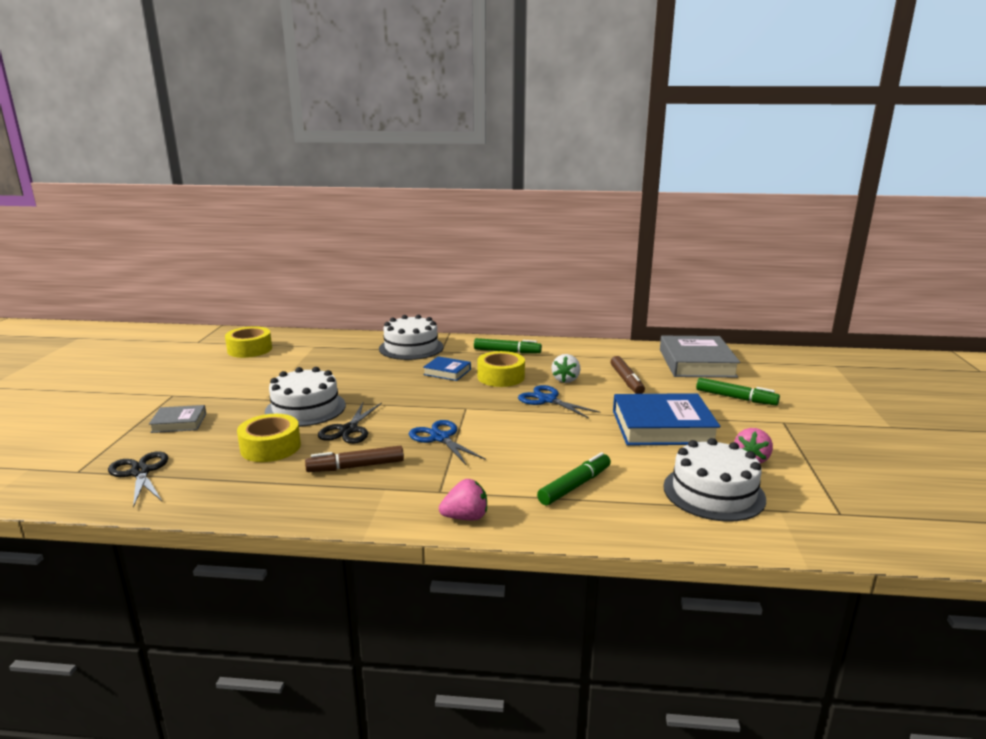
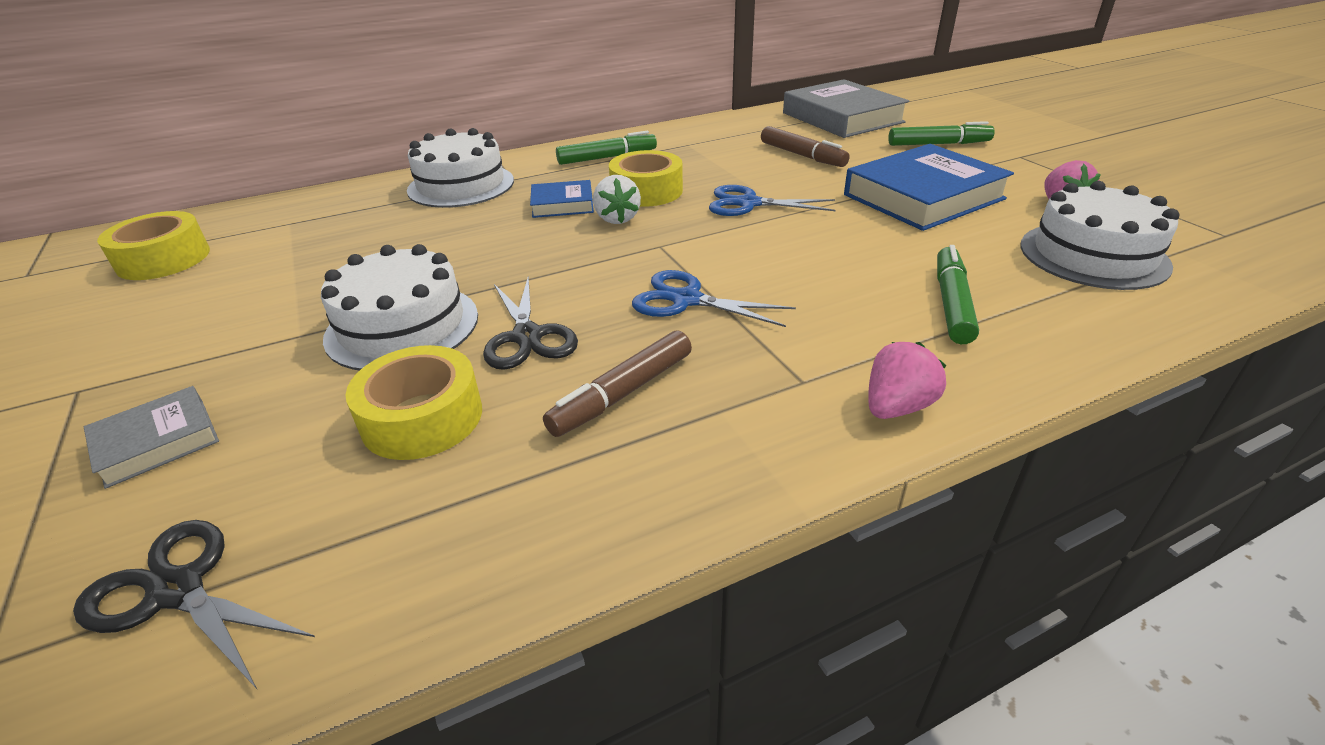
camera: 30 degrees left, 15 degrees up
(566, 380) = (732, 173): white strawberry -> white strawberry (617, 218)

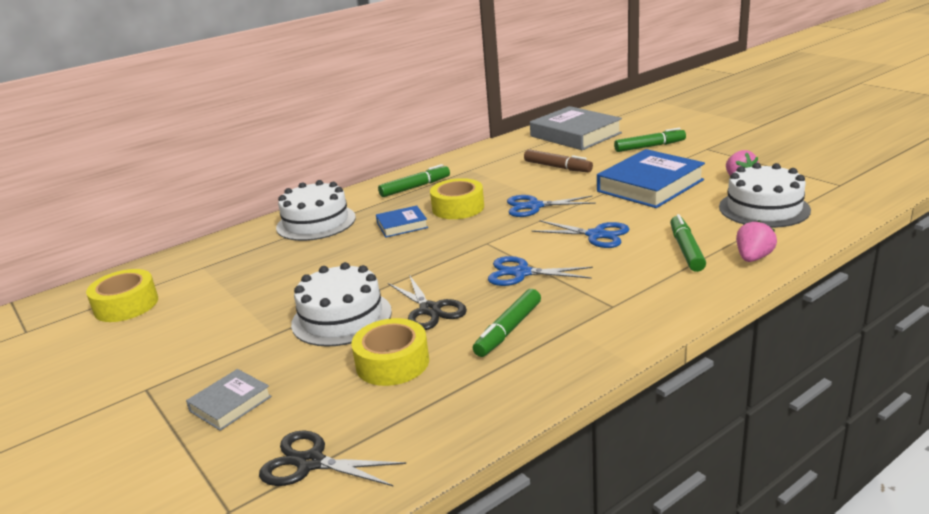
camera: 10 degrees left, 10 degrees down
(617, 218) = (447, 229): white strawberry -> none
(622, 393) = (508, 330): brown marker -> green marker
(819, 258) = (596, 235): none -> blue scissors
(896, 407) = (670, 310): pink strawberry -> pink strawberry (753, 258)

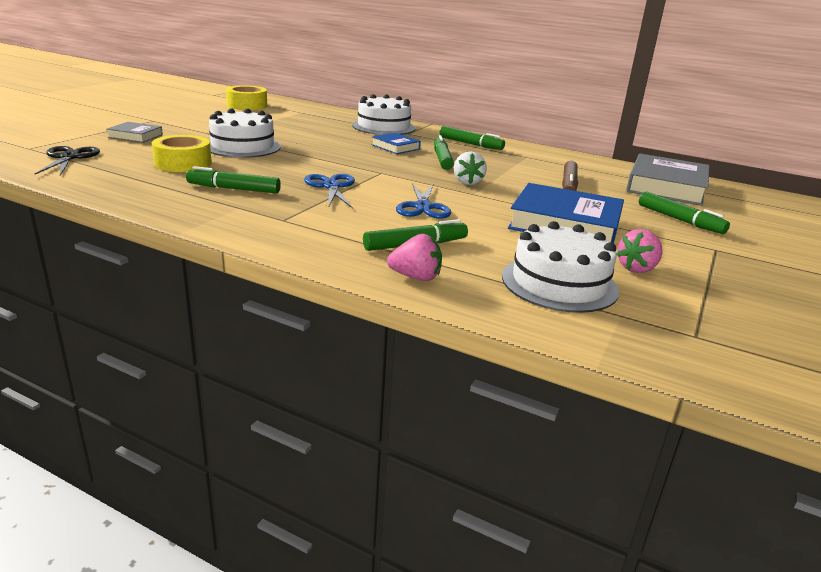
camera: 60 degrees right, 0 degrees up
(430, 310) = (259, 166): black scissors -> none
(458, 208) = (442, 159): yellow tape -> green marker
(534, 206) = (467, 182): blue scissors -> white strawberry

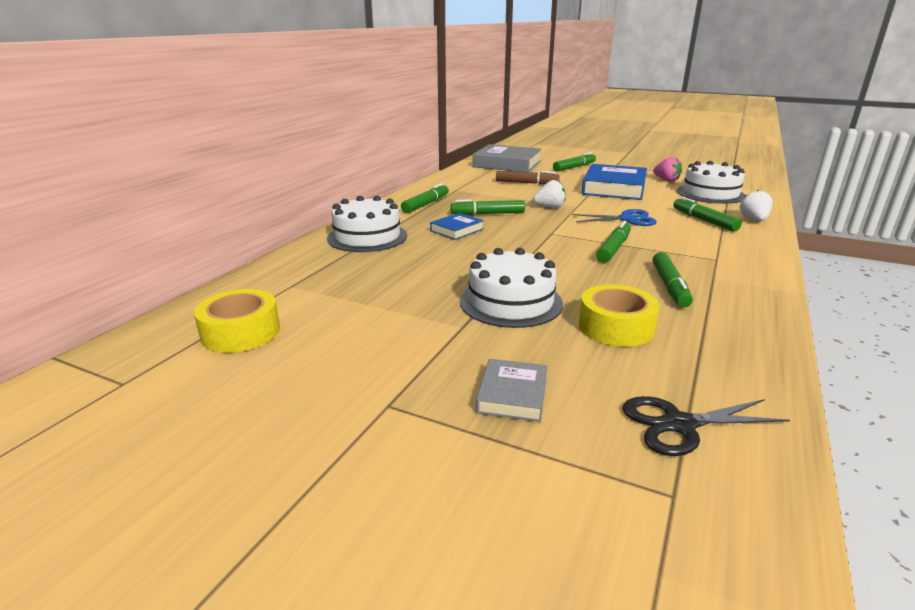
camera: 90 degrees left, 0 degrees up
(331, 186) = (613, 248): blue scissors -> green marker
(416, 277) = (753, 220): pink strawberry -> white strawberry

